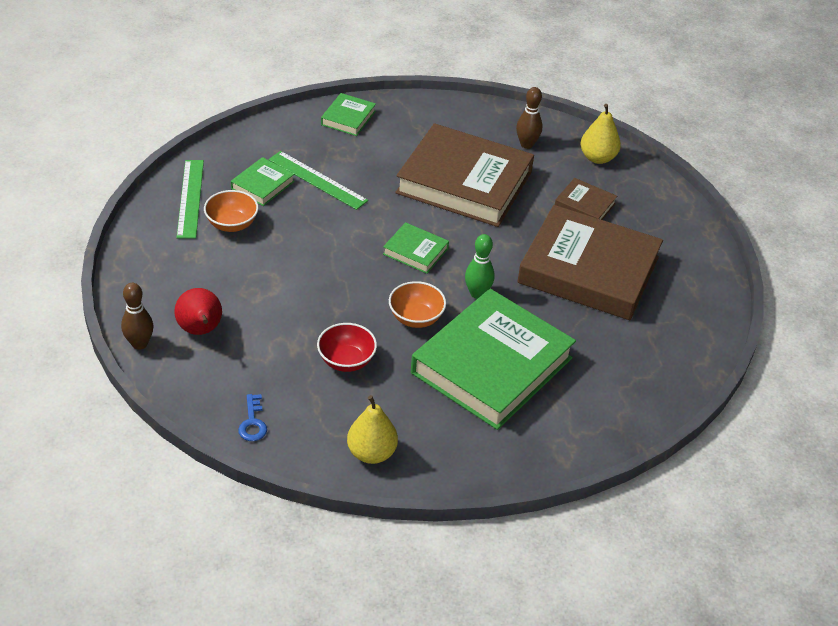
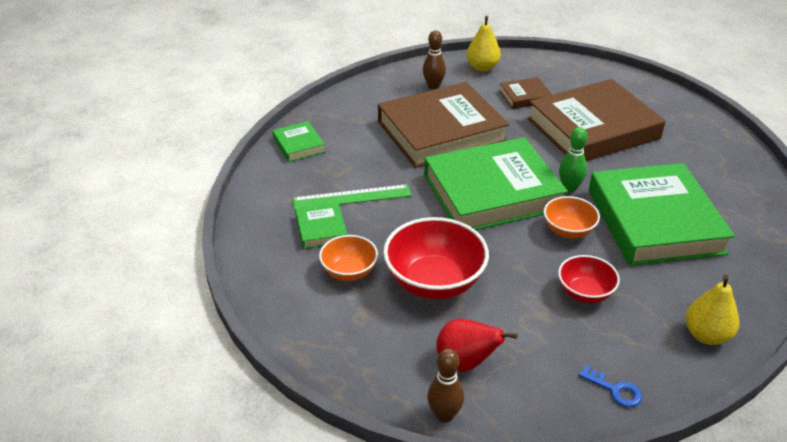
camera: 45 degrees left, 5 degrees down
(190, 198) = (285, 279): green ruler -> none
(268, 273) = (434, 282): none -> red bowl
(415, 251) = (492, 192): green book -> green book, size x2.29

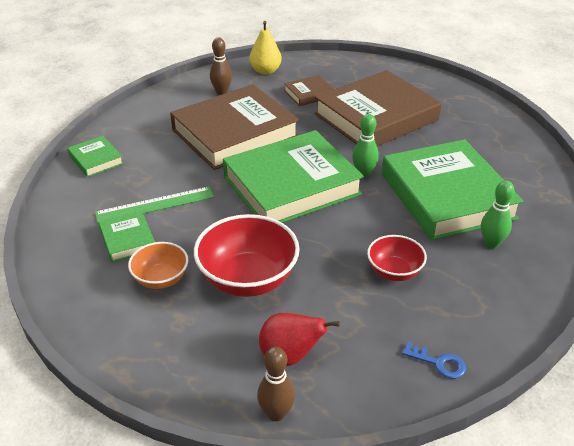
camera: 10 degrees left, 0 degrees up
(568, 231) = (369, 214): orange bowl -> none
(693, 277) = (491, 243): none -> green bowling pin
(706, 335) = (513, 298): yellow pear -> none

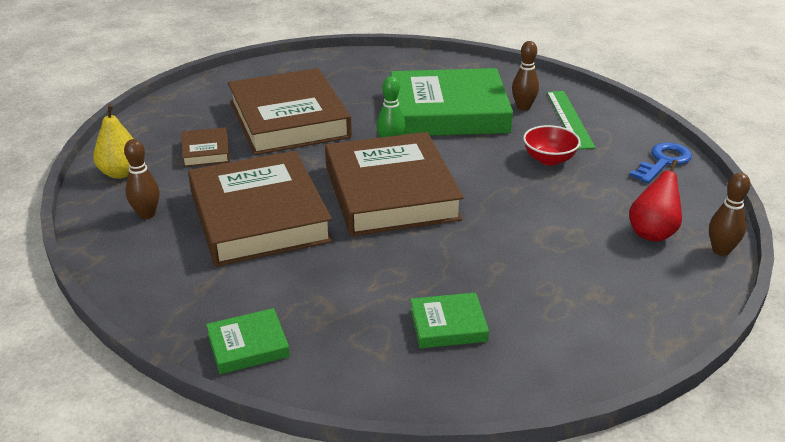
camera: 75 degrees left, 5 degrees down
(155, 205) = (385, 296): green ruler -> green ruler (569, 119)
(161, 279) = (528, 303): orange bowl -> none
(248, 279) = (542, 243): red bowl -> none
(291, 185) = (391, 192): green book -> brown book
(439, 363) = (663, 162): blue key -> blue key, size x1.54
(491, 243) = (523, 107): green bowling pin -> brown bowling pin

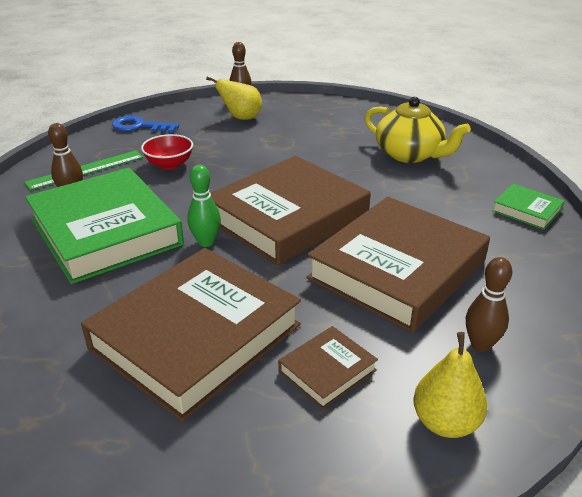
camera: 120 degrees left, 0 degrees up
(448, 325) = (410, 154): green book -> yellow teapot
(652, 233) = (241, 118): red pear -> yellow pear

